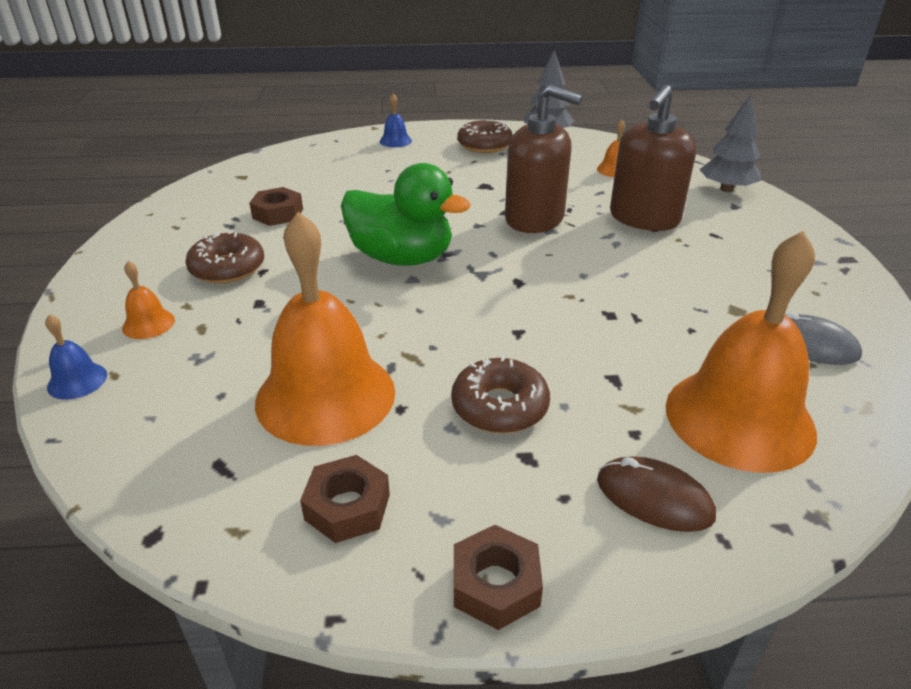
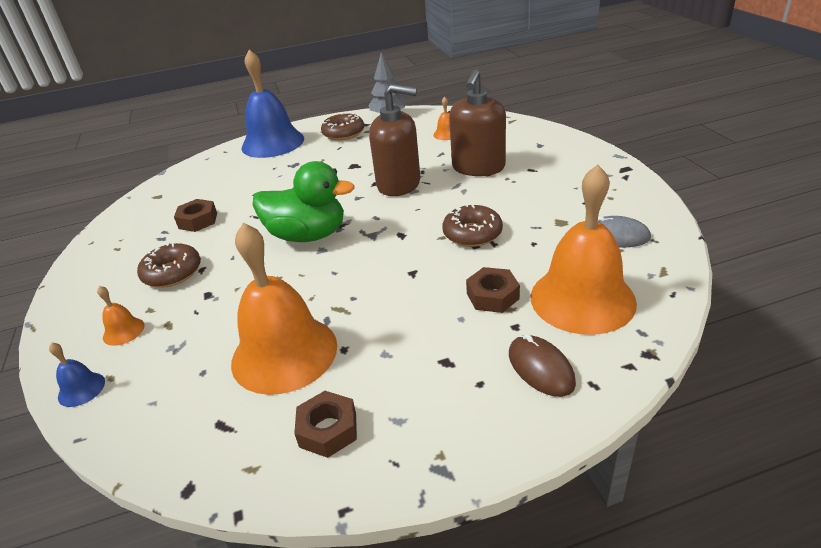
camera: 10 degrees left, 0 degrees up
(395, 141) = (273, 143): blue bell -> blue bell, size x2.44
(496, 584) = (450, 455): brown nut -> brown nut (492, 296)
(499, 406) = (415, 330): brown donut -> brown donut (472, 233)
(654, 498) = (540, 368): brown mouse -> brown mouse turned 45 degrees clockwise
(726, 189) = (530, 133): grey tree -> none

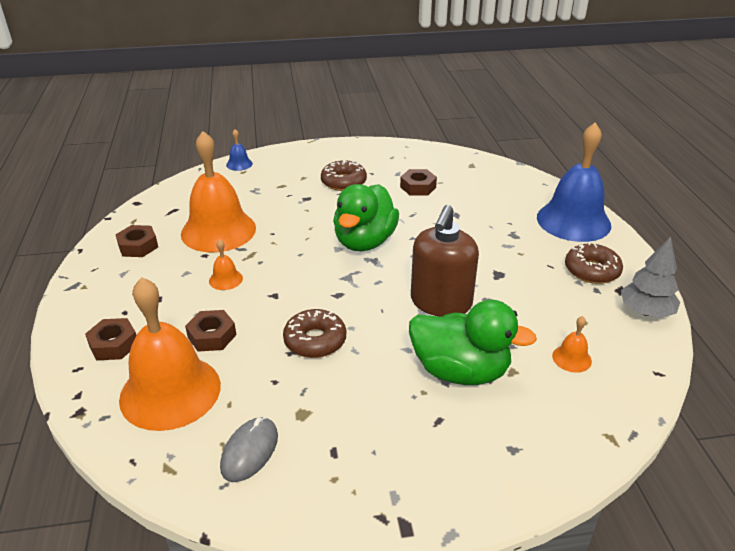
camera: 95 degrees right, 0 degrees up
(123, 331) = (285, 171): orange bell -> orange bell (225, 279)
(478, 167) = (460, 371): brown soap dispenser -> green duck
(540, 368) = (114, 344): brown mouse -> brown nut

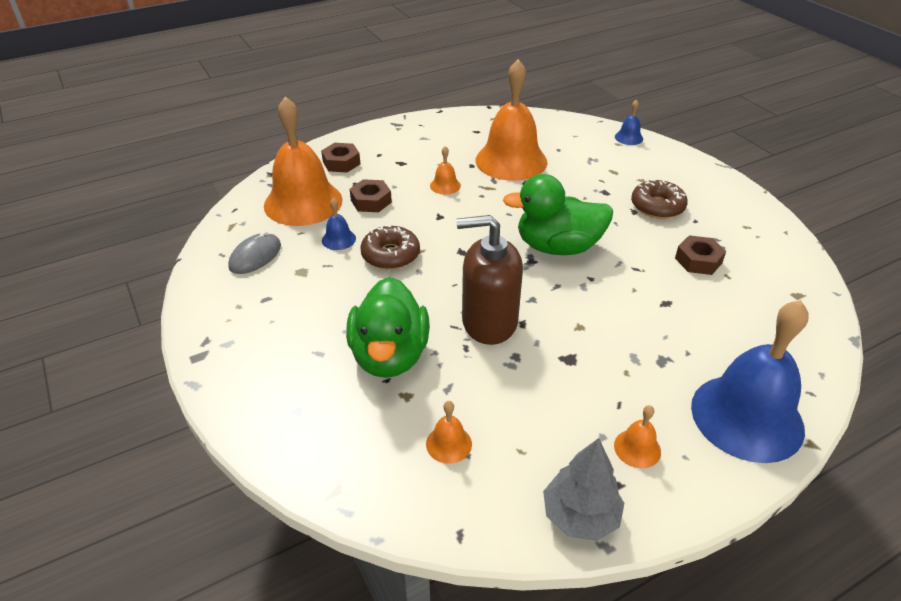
camera: 70 degrees right, 5 degrees up
(138, 246) = (461, 132): brown nut -> none
(249, 451) = (255, 256): grey mouse -> grey mouse turned 60 degrees counterclockwise
(264, 374) = (338, 239): none -> blue bell
(591, 270) = (637, 448): brown donut -> orange bell

